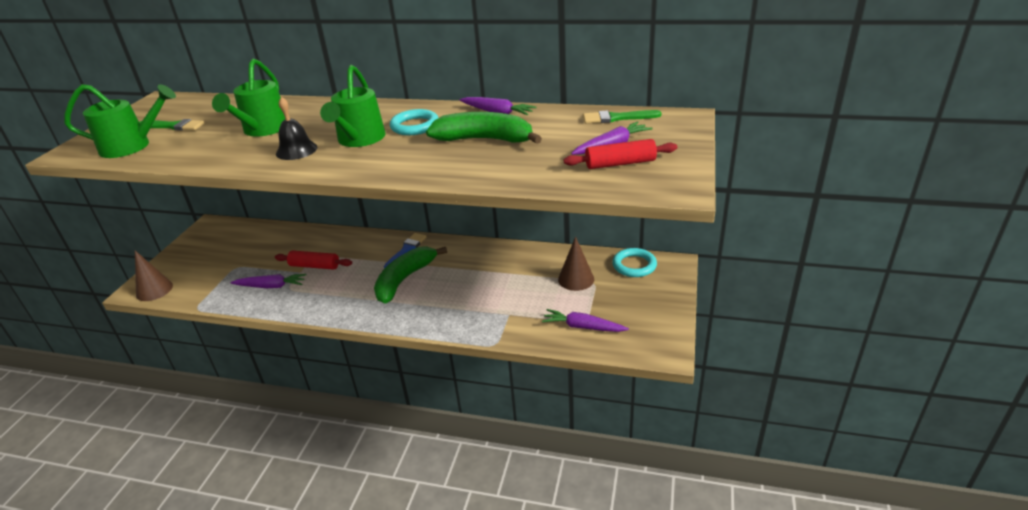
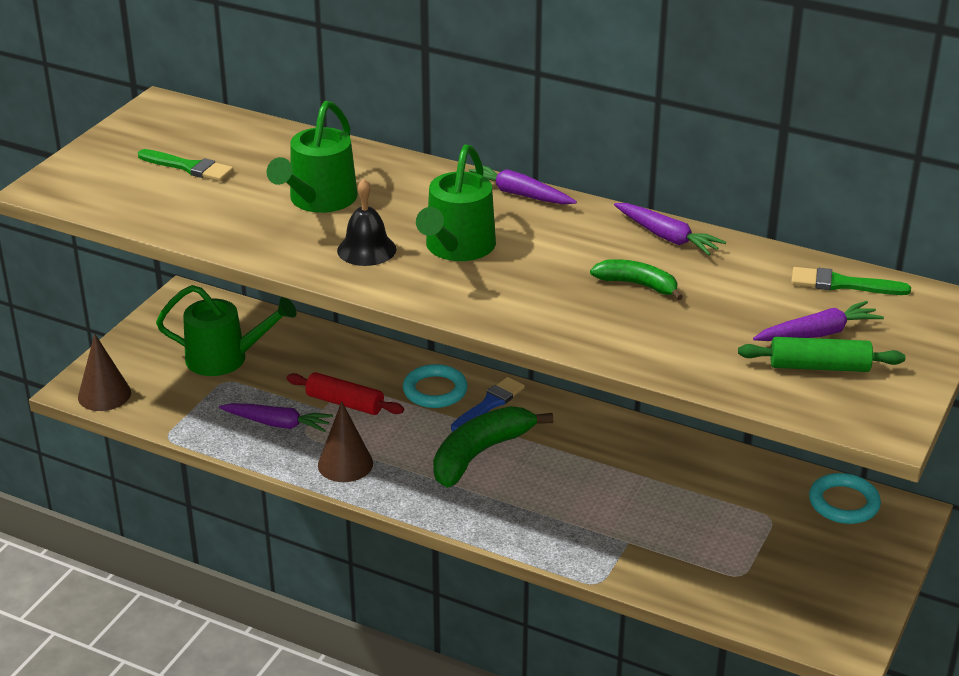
camera: 10 degrees right, 0 degrees up
(132, 146) = (134, 194): green watering can -> green watering can (226, 358)
(415, 126) = (540, 238): turquoise ring -> turquoise ring (435, 390)
(485, 139) = (638, 285): green banana -> green banana, size x0.58
(576, 279) = (745, 507): brown cone -> brown cone (345, 464)
(583, 327) = (735, 584): purple carrot -> purple carrot (518, 194)
(620, 163) = (819, 367): red rolling pin -> green rolling pin

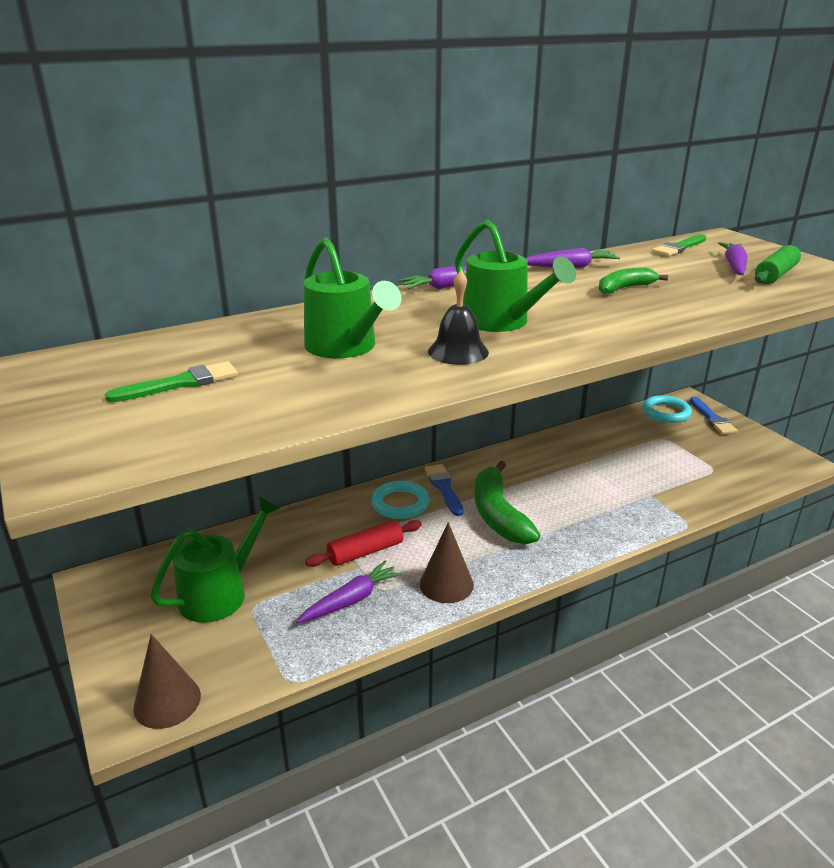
camera: 55 degrees left, 5 degrees down
(877, 545) = (712, 418): none -> blue brush

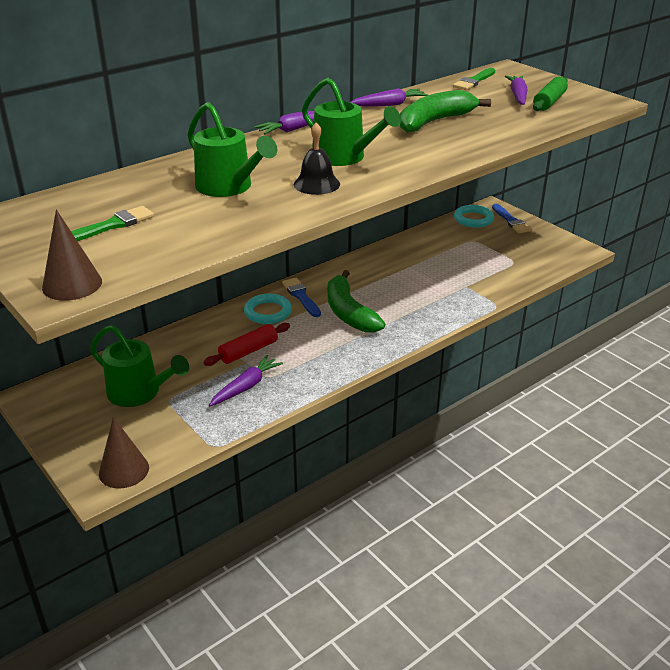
camera: 10 degrees left, 5 degrees up
(221, 593) = (140, 393): green watering can -> green watering can turned 90 degrees clockwise
(446, 584) = (317, 367): brown cone -> brown cone (72, 284)
(625, 288) = (435, 121): green banana -> green banana, size x1.73

